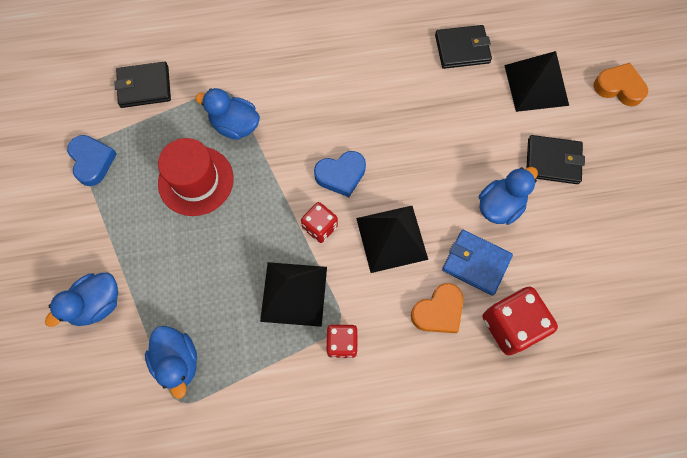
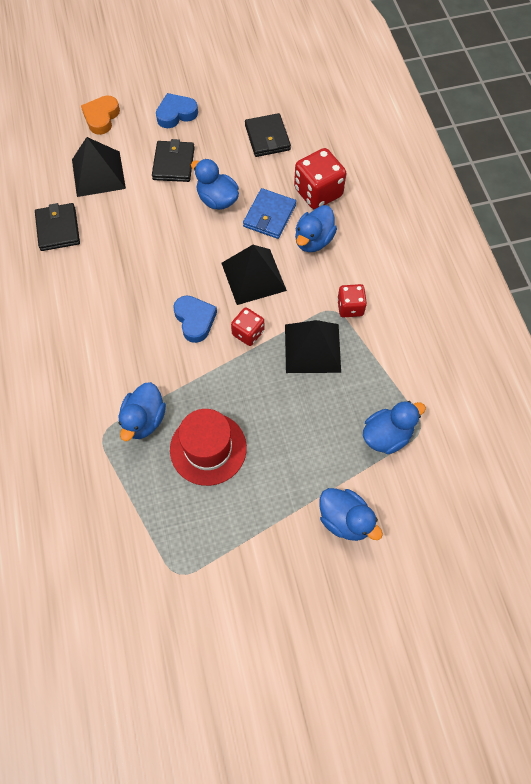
camera: 95 degrees left, 5 degrees down
(92, 161) = (191, 560): blue heart -> blue heart (176, 114)
(144, 87) = (97, 521): black wallet -> black wallet (267, 137)
(438, 311) = (313, 240): orange heart -> blue duck

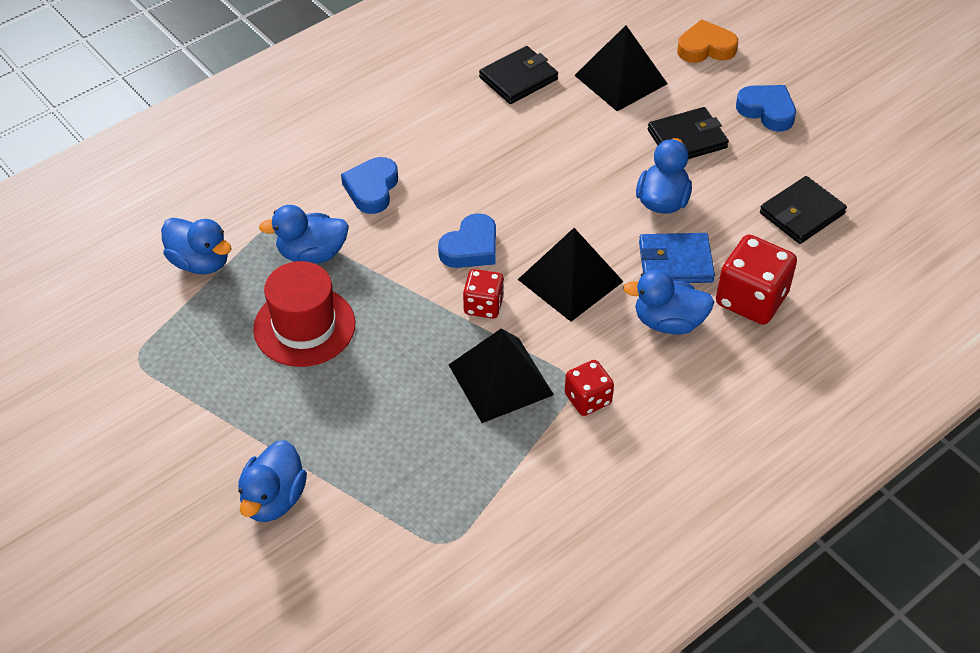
camera: 65 degrees right, 15 degrees down
(106, 359) = (372, 189): none -> blue heart
(387, 435) = (415, 506): blue duck -> blue duck (200, 262)

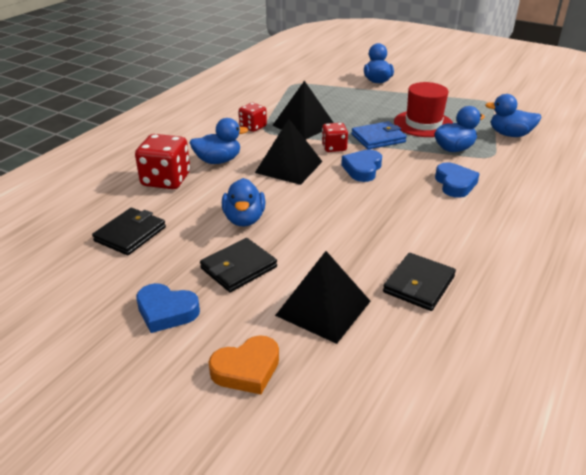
camera: 160 degrees right, 15 degrees down
(675, 262) = (223, 188): blue wallet -> blue wallet (378, 138)

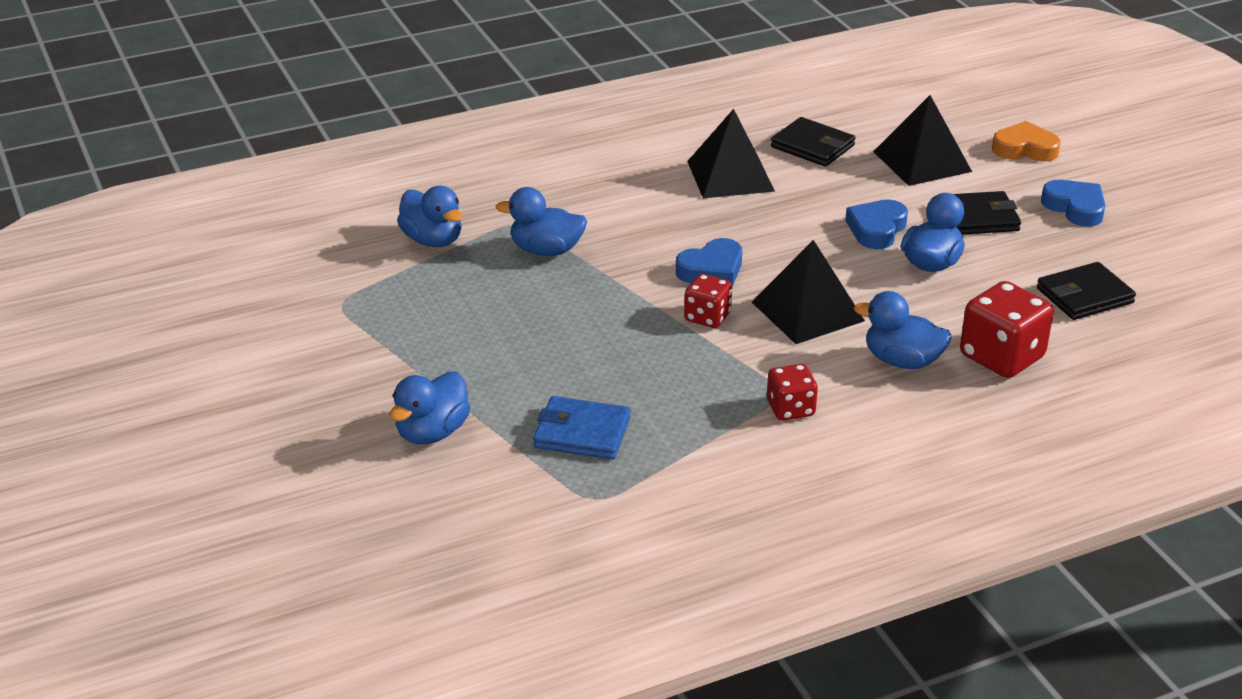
camera: 145 degrees left, 0 degrees up
(303, 125) = (702, 378): black pyramid -> black pyramid (730, 176)
(378, 138) = (622, 307): blue wallet -> blue wallet (582, 433)
(418, 284) = (812, 146): black wallet -> black wallet turned 60 degrees clockwise
(423, 124) = (516, 304): red hat -> none
(455, 184) = (627, 210): blue heart -> blue heart (876, 229)

